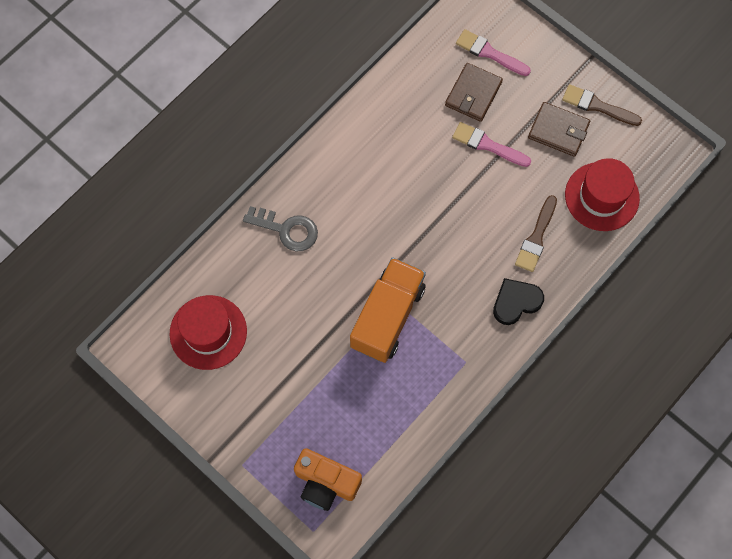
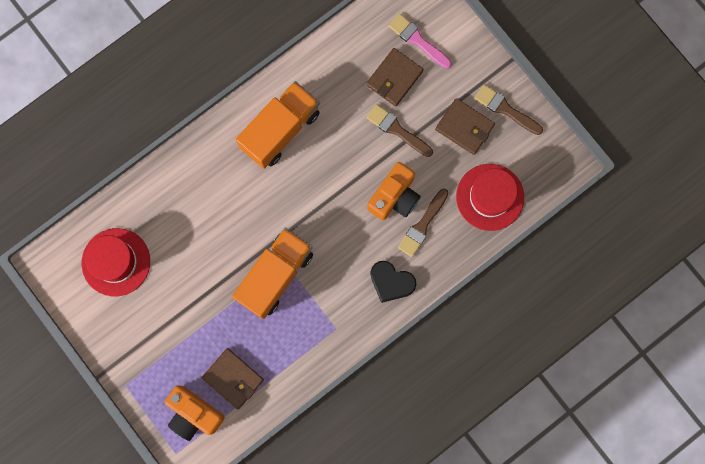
camera: 10 degrees right, 10 degrees up
(286, 229) = (201, 179): grey key -> none
(362, 165) = (280, 130): none -> orange truck
(362, 436) = (233, 378): none -> brown wallet
(487, 145) = (397, 130): pink brush -> brown brush
(500, 213) = (394, 197): none -> orange camera
(516, 302) = (391, 282): black heart -> black heart turned 135 degrees counterclockwise

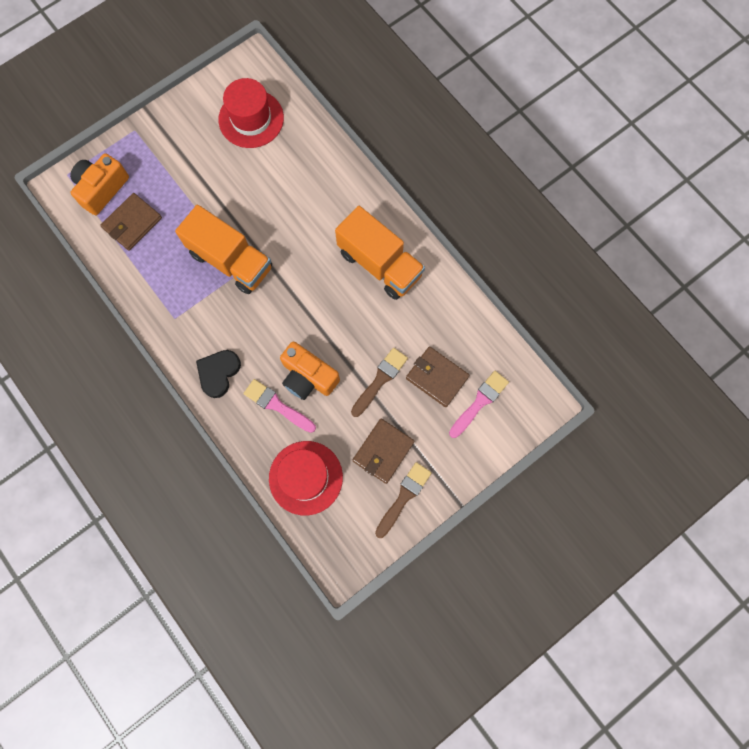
camera: 90 degrees right, 5 degrees down
(422, 225) = (277, 405): brown brush -> pink brush

